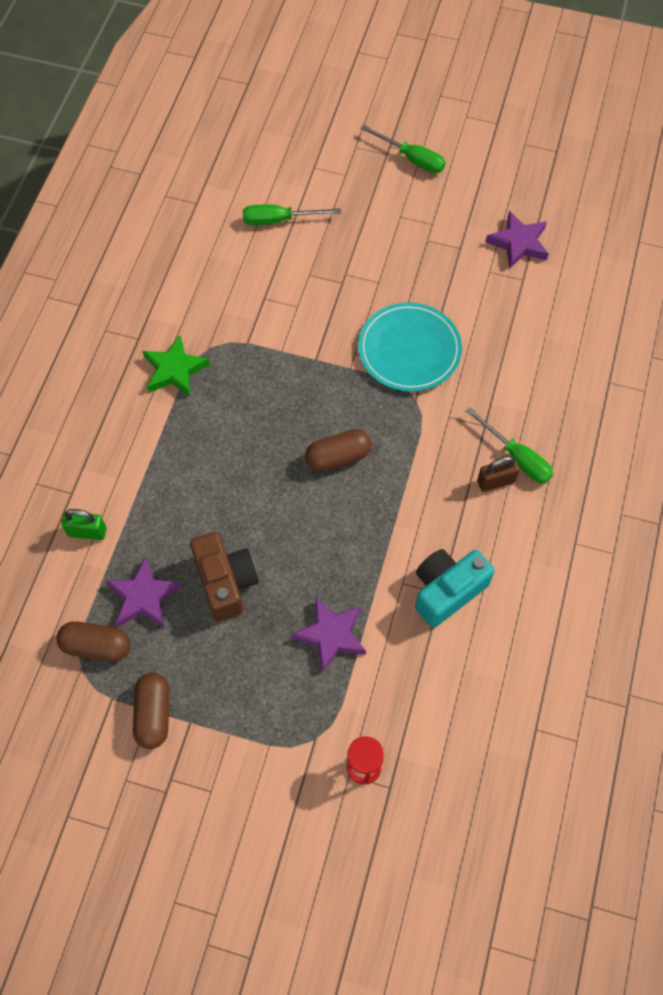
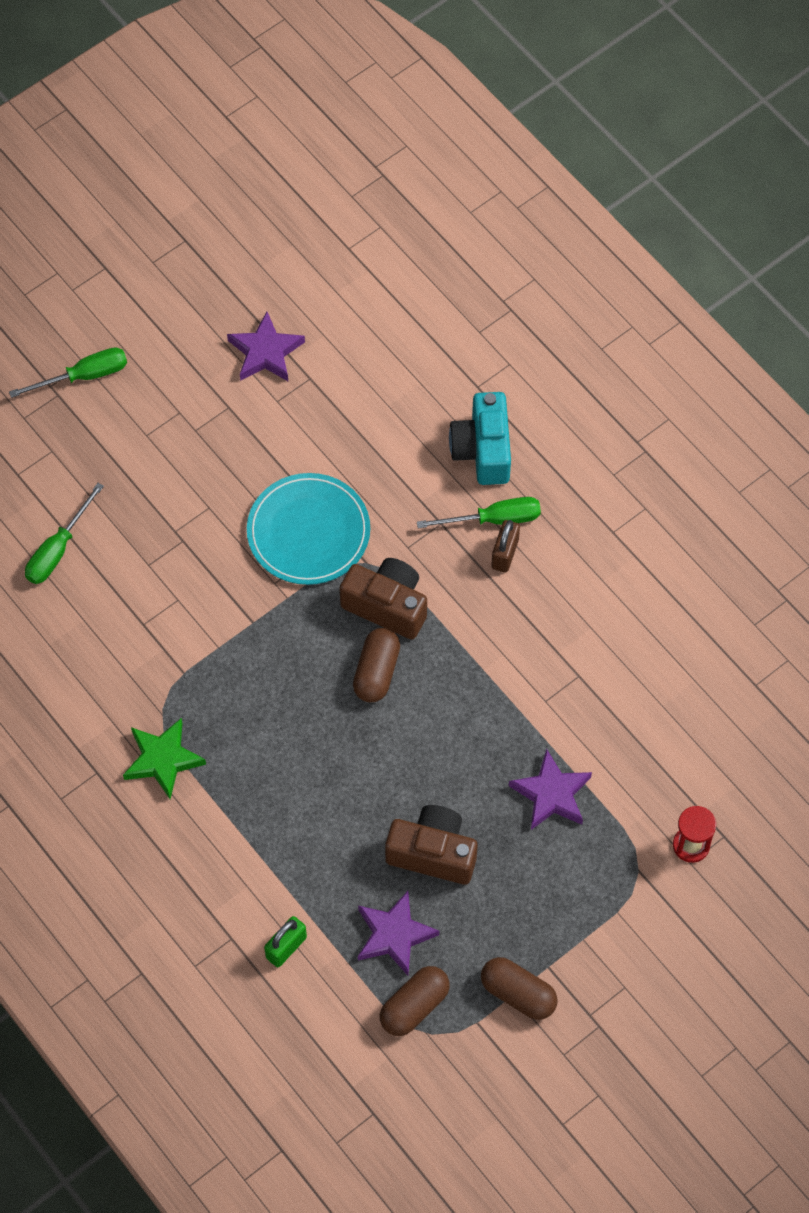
camera: 55 degrees left, 0 degrees up
(393, 432) = (387, 605): none -> brown camera
(447, 591) = (580, 669): turquoise camera -> turquoise camera (483, 450)

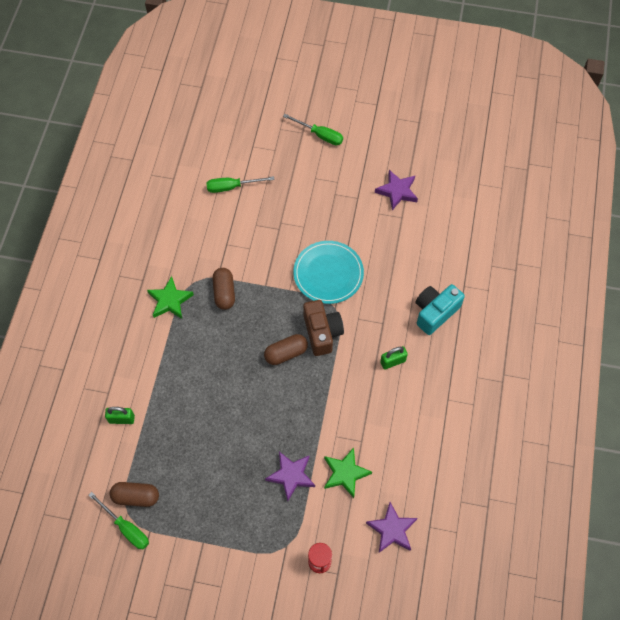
camera: 50 degrees right, 0 degrees up
(394, 935) = (164, 460): purple star -> purple star (392, 530)
(433, 853) = (218, 446): brown camera -> none
(494, 519) = (405, 344): green screwdriver -> green screwdriver (126, 528)
(504, 554) = (392, 361): brown padlock -> green padlock
(518, 994) = (178, 539): brown capsule -> brown capsule (224, 293)
(604, 728) = (345, 473): none -> green star

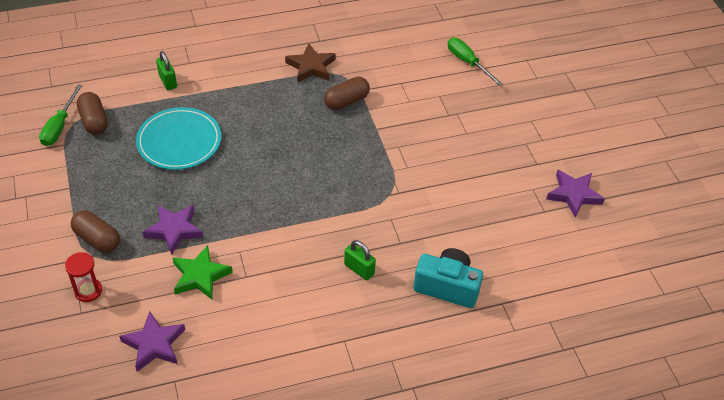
camera: 60 degrees right, 15 degrees down
(170, 300) = (311, 66): green star -> brown star
(286, 353) = (310, 174): brown capsule -> brown capsule (97, 239)
(320, 135) = (585, 105): green screwdriver -> none
(322, 332) = (353, 194): brown camera -> none
(328, 273) = (426, 173): turquoise plate -> turquoise plate (179, 141)

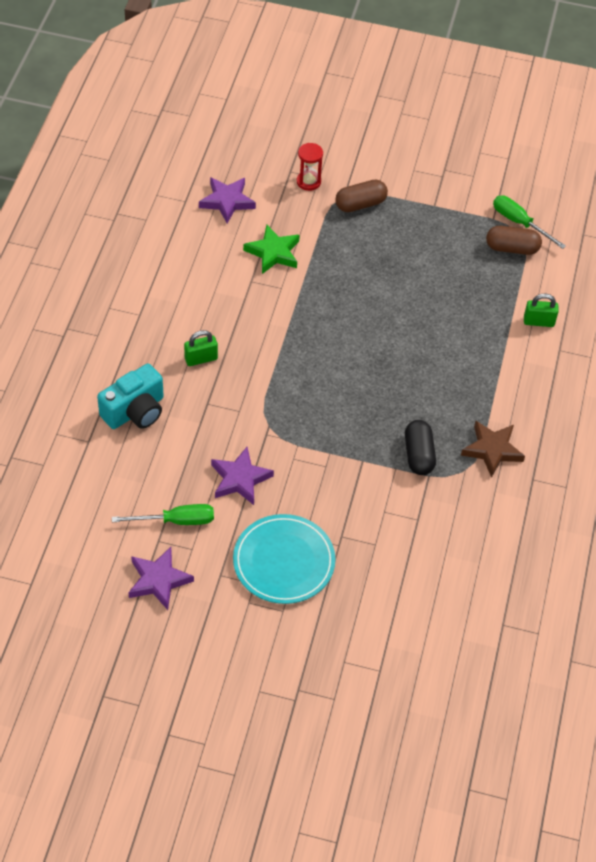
camera: 120 degrees right, 5 degrees up
(174, 230) = (335, 255): purple star -> purple star (240, 479)
(179, 141) = (445, 298): turquoise plate -> turquoise plate (284, 561)
(346, 101) = (419, 455): brown capsule -> black capsule
(468, 62) = (411, 604): green screwdriver -> green screwdriver (176, 521)

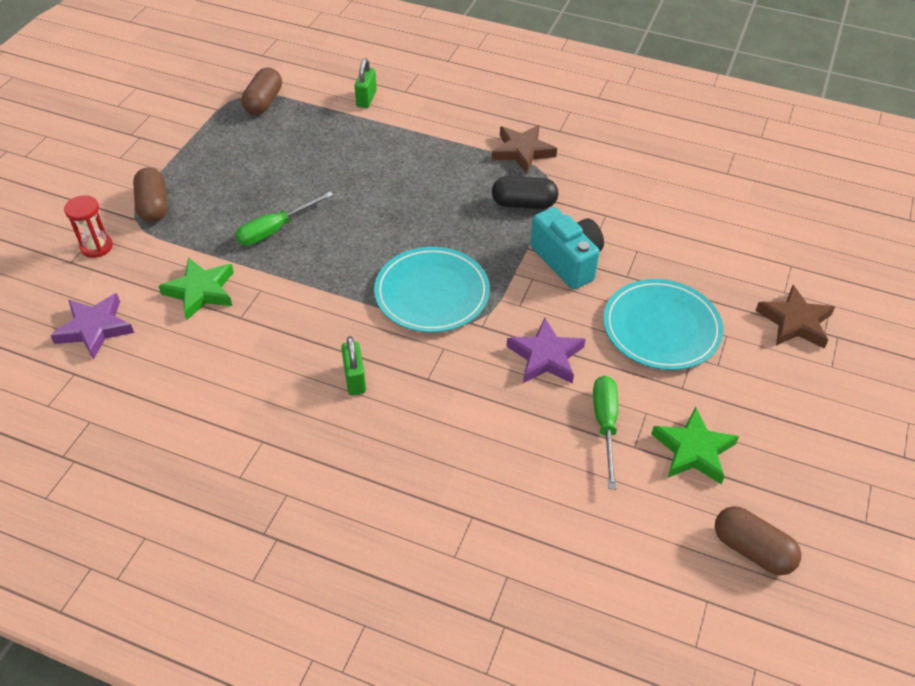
camera: 80 degrees left, 5 degrees down
(73, 615) = (752, 550): none -> brown capsule
(135, 411) = (428, 457): turquoise camera -> turquoise camera (567, 261)
(158, 580) = (693, 450): purple star -> green star
(296, 397) = (432, 293): none -> turquoise plate
(307, 666) = (795, 322): none -> brown star
(519, 223) = (230, 92): green screwdriver -> green screwdriver (275, 230)

